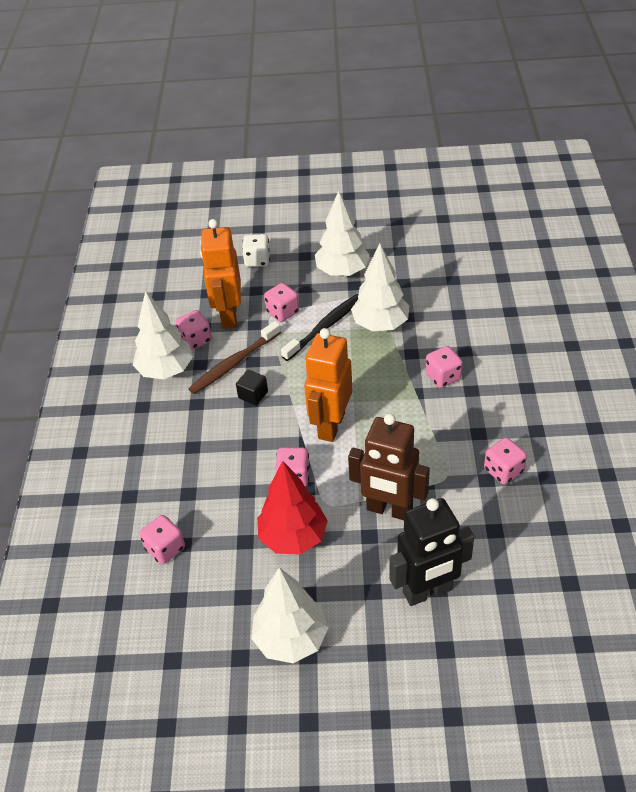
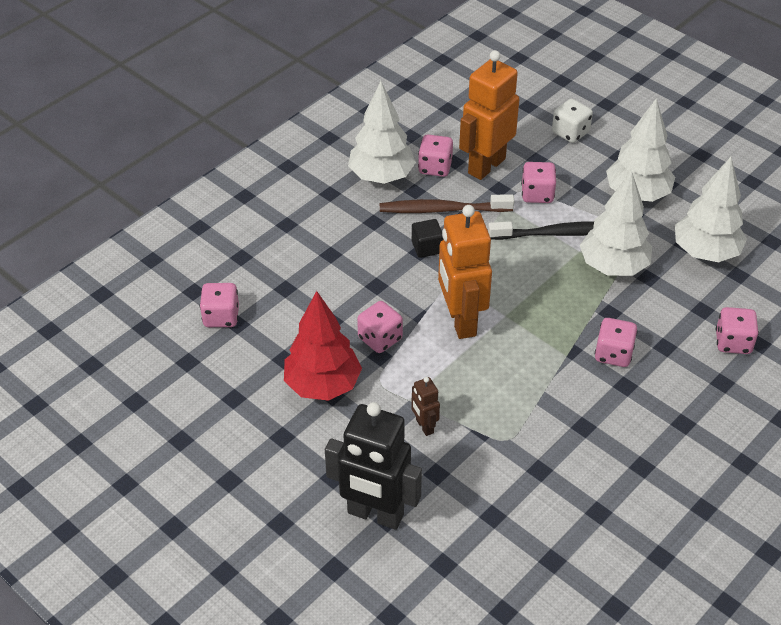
camera: 40 degrees right, 0 degrees up
(291, 638) = (231, 458): white tree -> white tree (705, 252)
(331, 425) = (460, 321): orange robot -> orange robot turned 75 degrees counterclockwise
(389, 510) = (424, 426): brown robot -> brown robot, size x0.46
(503, 470) = (565, 475): pink dice -> pink dice (733, 342)

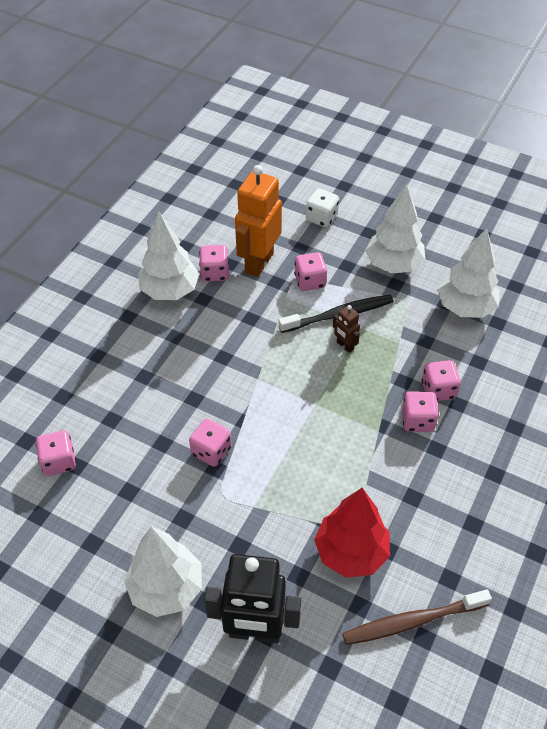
camera: 15 degrees left, 5 degrees up
(322, 385) = (171, 510): red tree -> red tree (351, 552)
(424, 426) = (274, 530): brown robot -> brown robot (345, 346)
(427, 247) = (229, 352): black cube -> none
(443, 210) = (233, 312): brown toothbrush -> brown toothbrush (413, 621)
(460, 321) = (278, 417): orange robot -> none
(613, 266) = (393, 336): white tree -> white tree (166, 588)
(733, 342) = (512, 387): pink dice -> pink dice (438, 390)

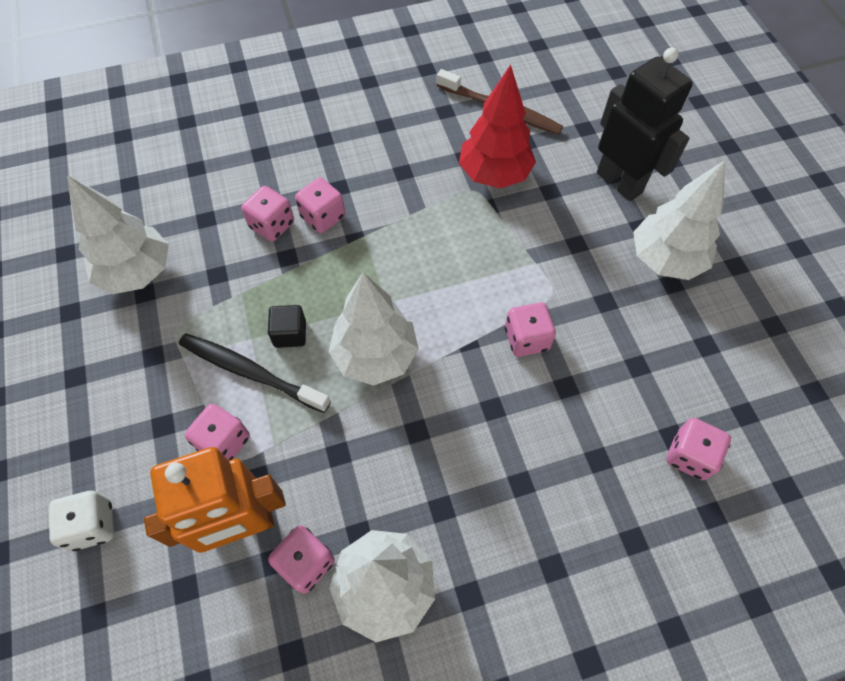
camera: 135 degrees left, 10 degrees up
(345, 346) = (290, 334): brown robot -> black cube
(393, 265) = (121, 379): white tree -> white tree (375, 356)

